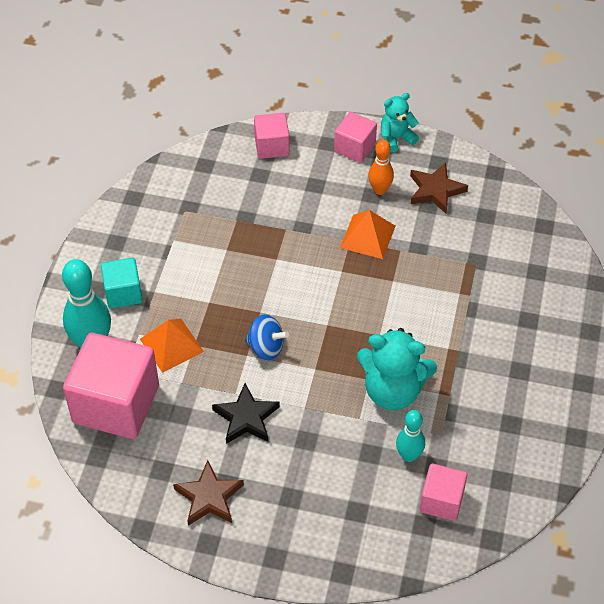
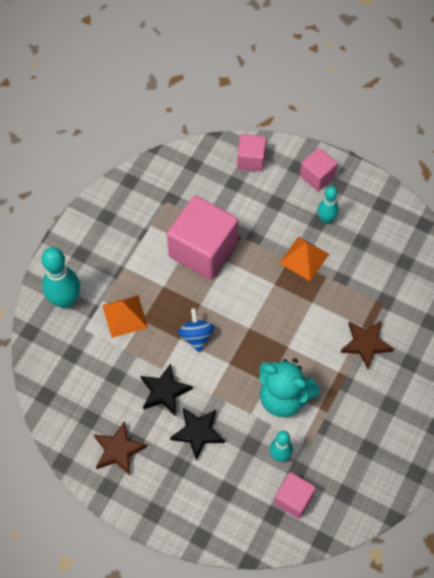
camera: 15 degrees right, 10 degrees up
(116, 404) = (70, 355): pink cube -> pink cube (203, 250)
(123, 293) = (100, 262): turquoise cube -> none
(266, 348) = (196, 336): blue spinning top -> blue spinning top turned 135 degrees counterclockwise
(301, 454) = (198, 433): none -> black star
(380, 190) = (326, 219): orange bowling pin -> turquoise bowling pin
(396, 138) = (353, 175): turquoise teddy bear -> none
(435, 190) = (371, 230): brown star -> brown star (366, 344)

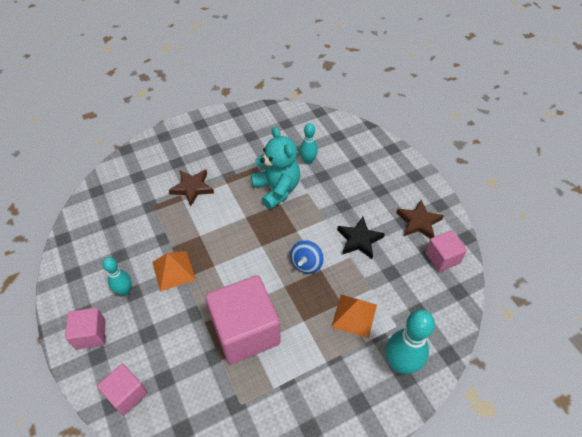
camera: 145 degrees left, 10 degrees down
(198, 433) = (353, 201): black star -> none
(293, 499) = (319, 136): pink cube -> pink cube (442, 258)

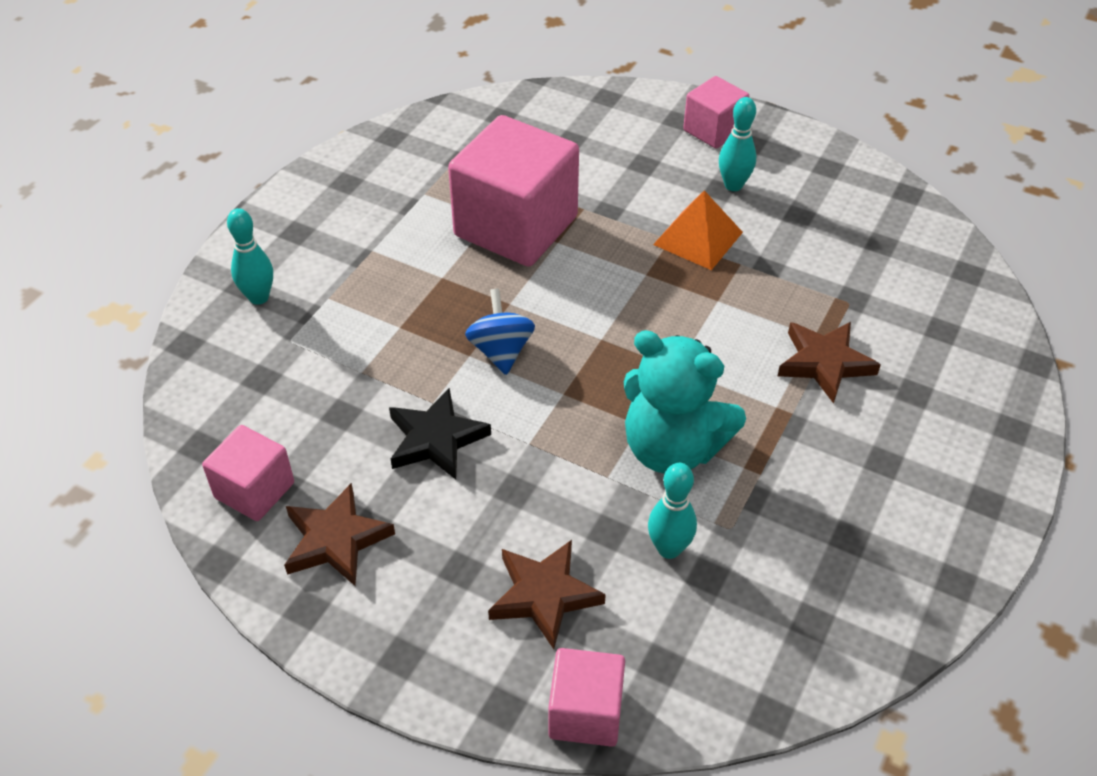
camera: 145 degrees right, 5 degrees down
(127, 394) = (599, 110): pink cube -> pink cube (585, 712)
(354, 315) = (367, 321): orange pyramid -> none
(358, 169) = (544, 595): none -> brown star
(400, 364) = (259, 297): turquoise bowling pin -> turquoise bowling pin, size x0.59

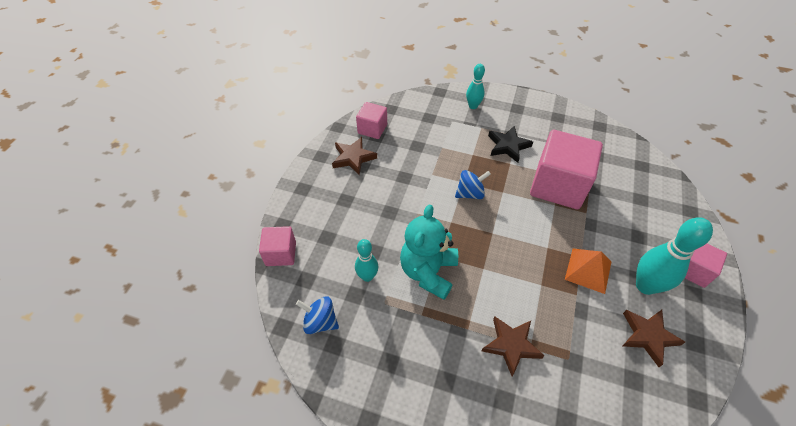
camera: 80 degrees right, 5 degrees up
(436, 439) = (411, 179): black star -> black star (508, 146)
(544, 595) = (336, 231): brown star -> brown star (648, 336)
(733, 185) = (645, 286): turquoise bowling pin -> turquoise bowling pin, size x1.70
(763, 642) = (320, 322): none -> blue spinning top

